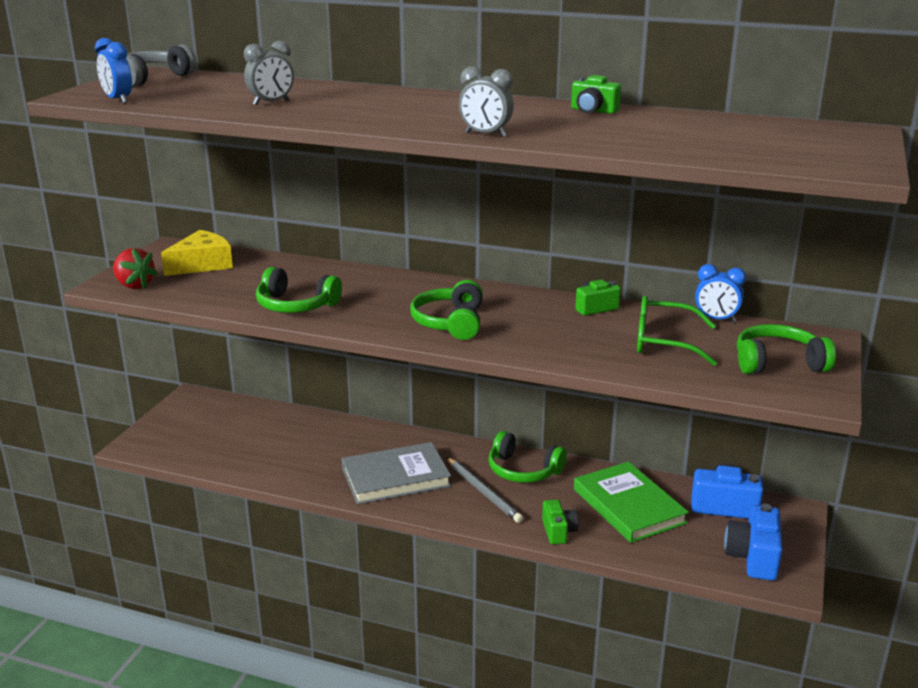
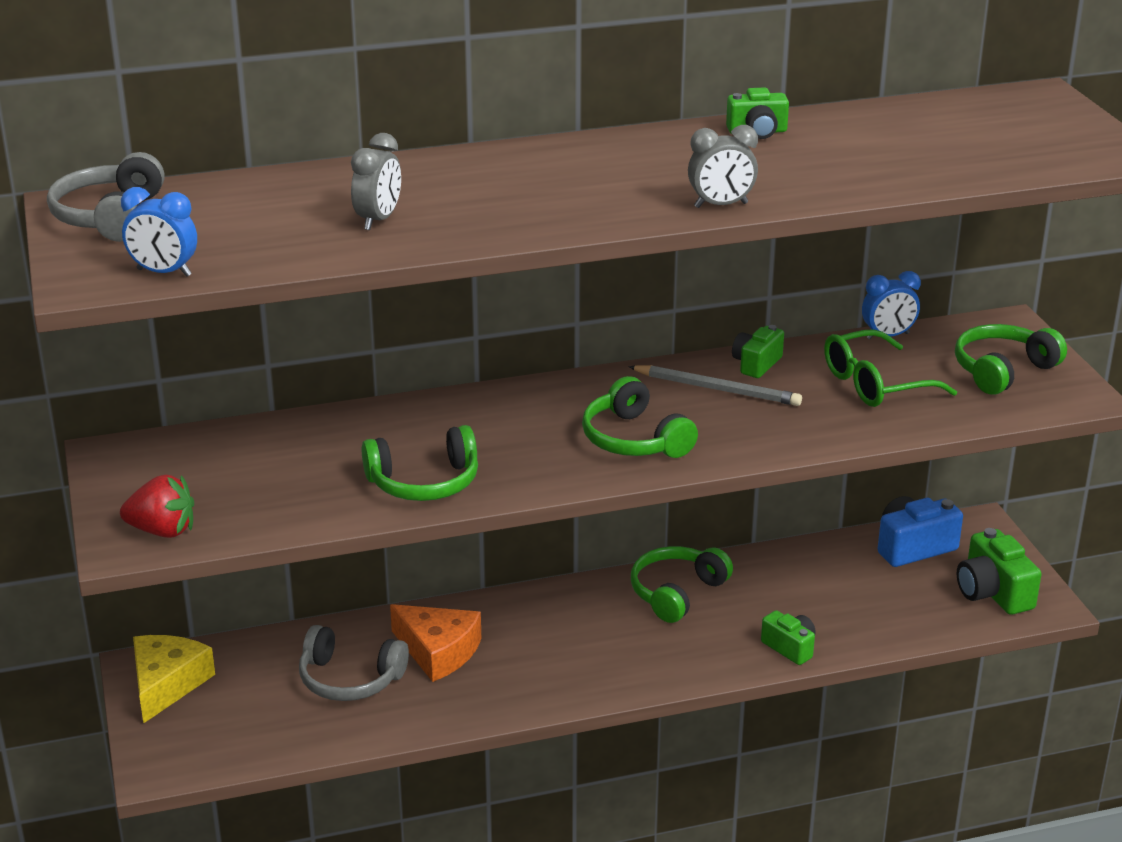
camera: 35 degrees left, 5 degrees up
(202, 264) = (203, 466): yellow cheese -> yellow cheese (167, 684)
(279, 442) = (349, 679): none -> grey headphones
(343, 447) = (438, 651): none -> orange cheese
(395, 477) = (547, 662): grey book -> none
(483, 492) = (664, 637): grey pencil -> grey pencil (717, 389)
(523, 471) = (676, 593): green headphones -> green headphones turned 135 degrees clockwise
(628, 506) = (826, 587): green book -> none
(753, 557) = (993, 592): blue camera -> green camera

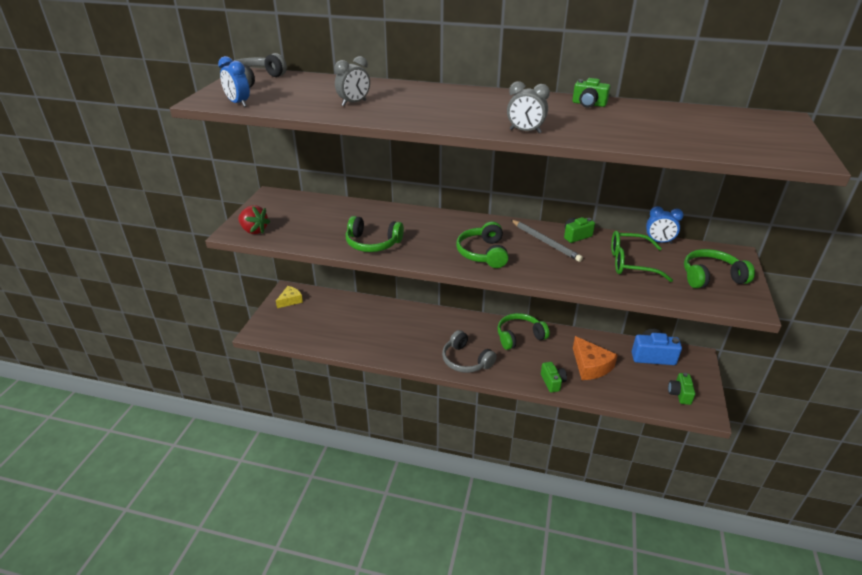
camera: 30 degrees right, 5 degrees up
(167, 684) = (290, 300): yellow cheese -> yellow cheese, size x0.64
(349, 679) = (355, 324): grey headphones -> grey headphones (466, 360)
(438, 651) = (398, 325): orange cheese -> orange cheese (590, 366)
(993, 592) = (679, 394): green camera -> green camera, size x0.63

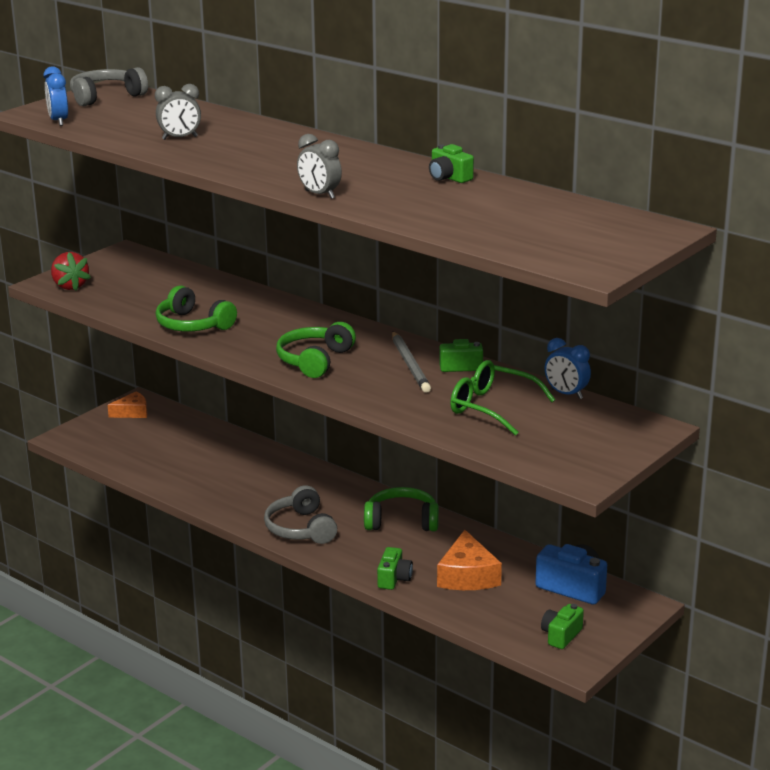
camera: 25 degrees right, 10 degrees down
(290, 300) = (132, 412): yellow cheese -> orange cheese
(711, 277) = (579, 442): green headphones -> none

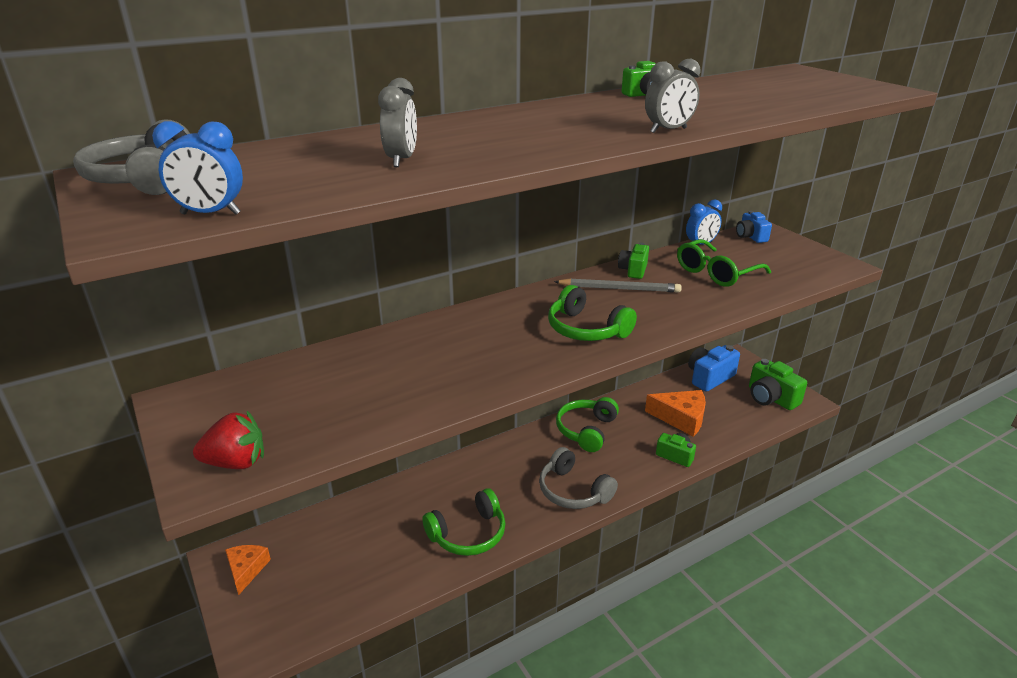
camera: 70 degrees left, 5 degrees up
(192, 325) = (448, 384): green headphones -> green headphones (468, 534)
(300, 529) = (573, 491): grey headphones -> grey headphones turned 45 degrees clockwise
(561, 635) = (771, 398): green camera -> green camera, size x1.59
(622, 421) = (750, 236): none -> blue camera

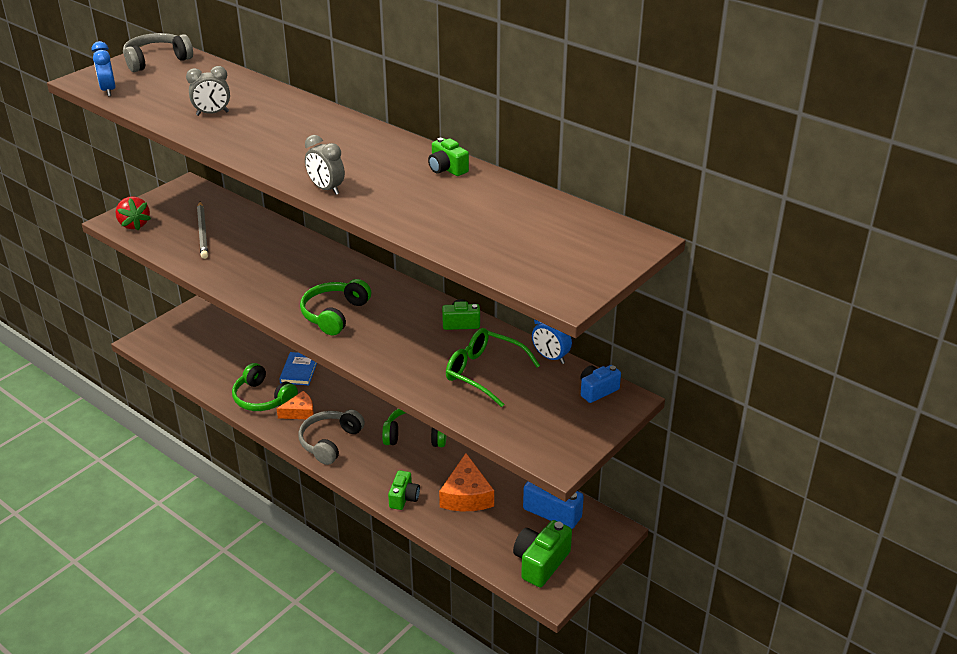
camera: 70 degrees right, 5 degrees up
(246, 570) = (201, 315): orange cheese -> orange cheese (300, 412)
(434, 494) = (299, 370): none -> blue book
(619, 289) = (417, 320): grey pencil -> grey pencil (203, 232)

